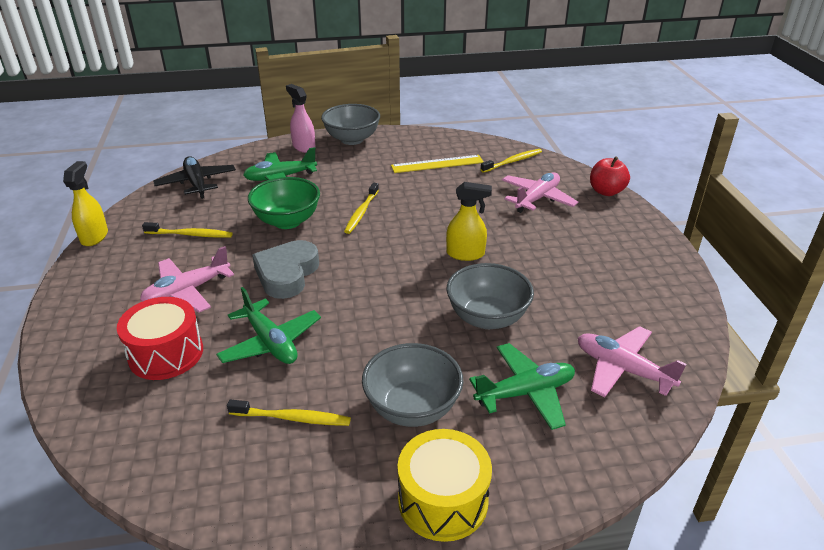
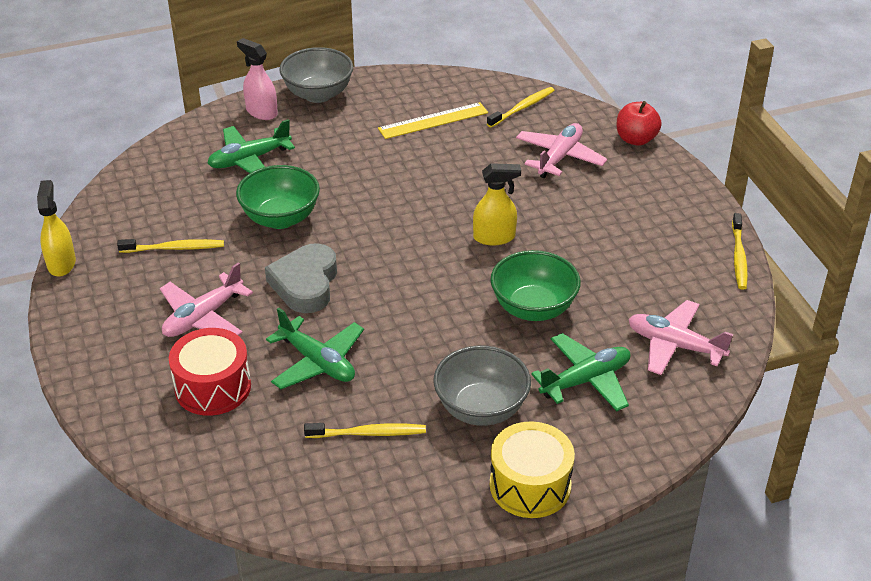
camera: 10 degrees left, 5 degrees up
(196, 183) = (149, 178): black plane -> none
(361, 212) = (363, 197): yellow toothbrush -> yellow toothbrush (738, 257)
(487, 318) = (533, 308): grey bowl -> green bowl

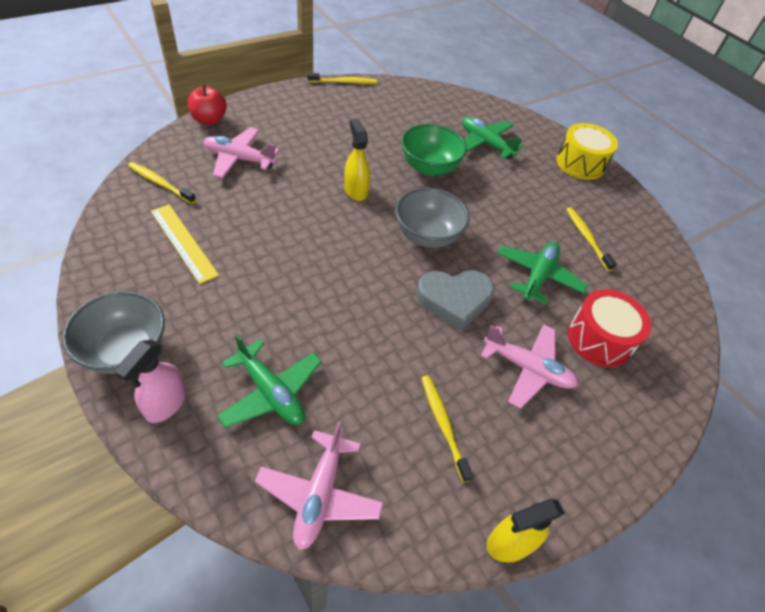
camera: 110 degrees left, 10 degrees up
(280, 218) = (368, 339): green bowl -> none
(481, 409) = (534, 186): grey bowl -> grey bowl (427, 236)
(674, 345) = (438, 109): pink plane -> pink plane (319, 494)

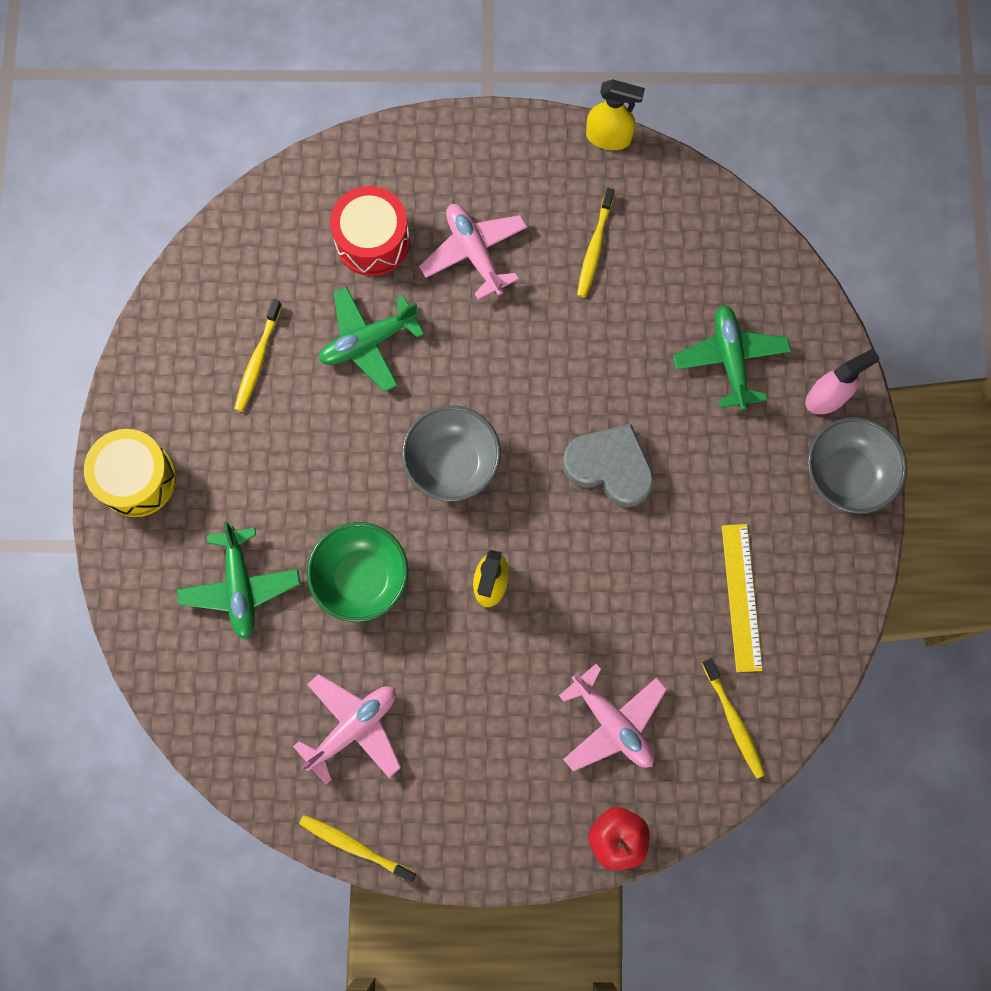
camera: 140 degrees left, 25 degrees up
(319, 494) = (733, 250): pink plane -> pink plane (353, 727)
(454, 301) = (488, 362): grey heart -> grey heart (610, 467)

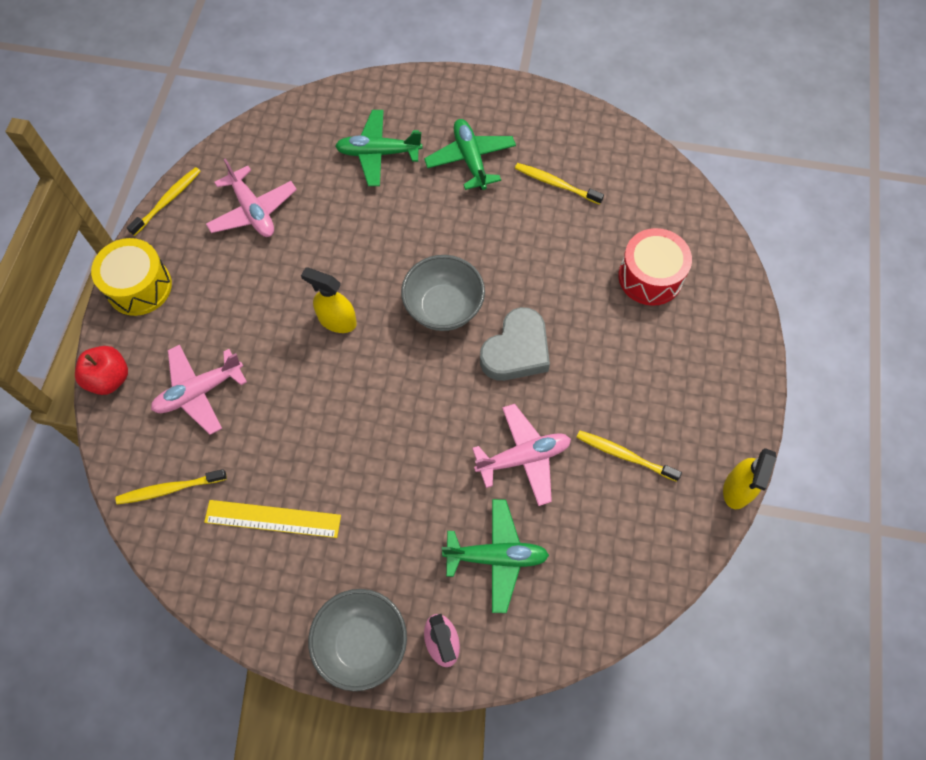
camera: 100 degrees right, 10 degrees down
(137, 479) = (474, 99): yellow drum -> yellow drum (139, 287)
(362, 578) = (364, 231): green bowl -> none
(368, 342) = (559, 261): green plane -> green plane (470, 159)
(474, 253) = (630, 353): pink plane -> pink plane (523, 457)
(610, 467) = (414, 430): grey heart -> grey heart (516, 350)

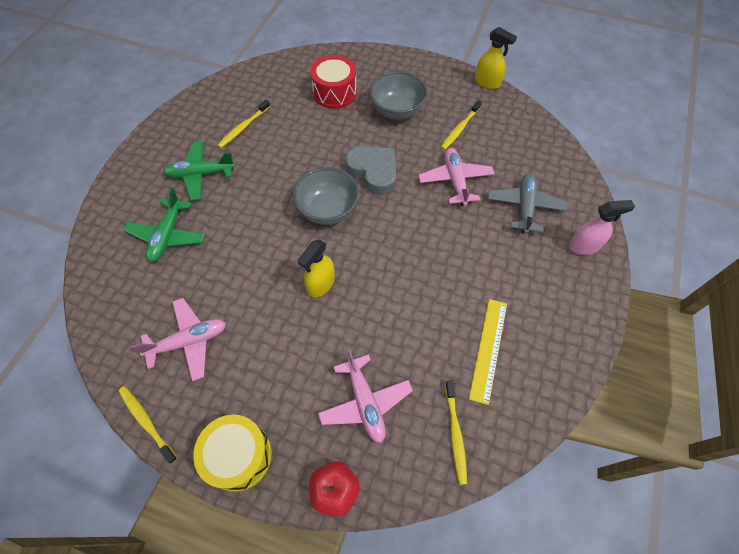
camera: 80 degrees left, 5 degrees down
(362, 643) = (586, 296): grey bowl -> grey bowl (397, 111)
(496, 557) = (525, 206): green plane -> grey plane

